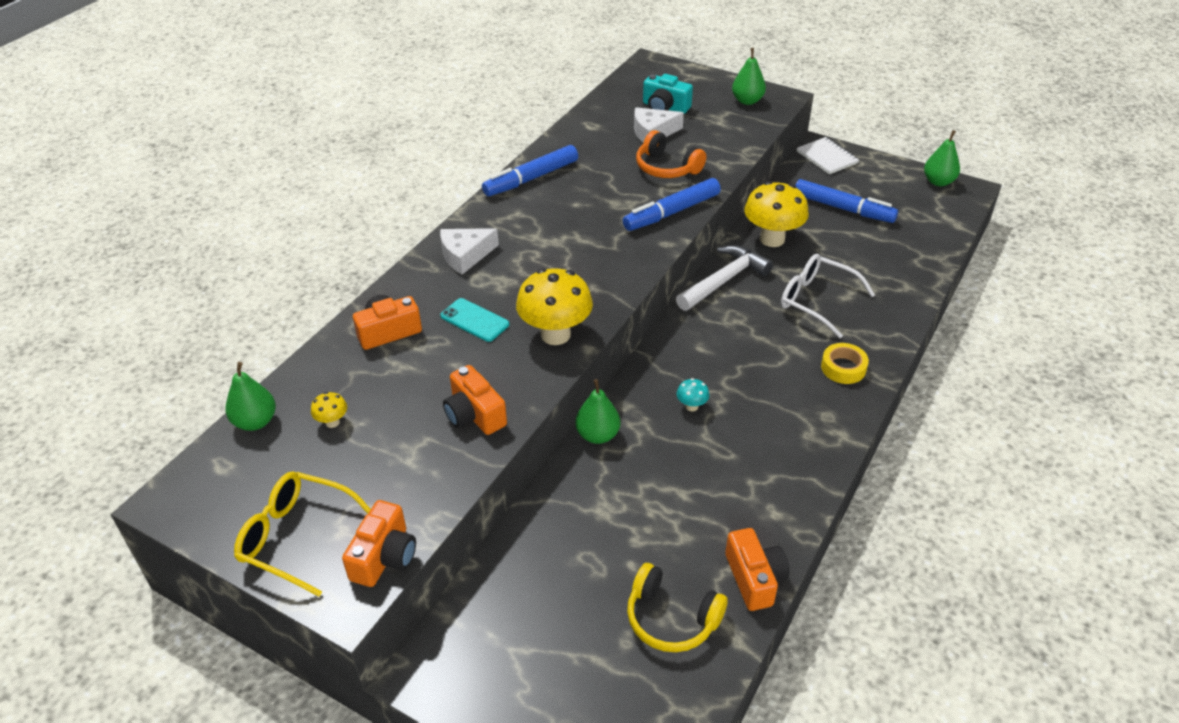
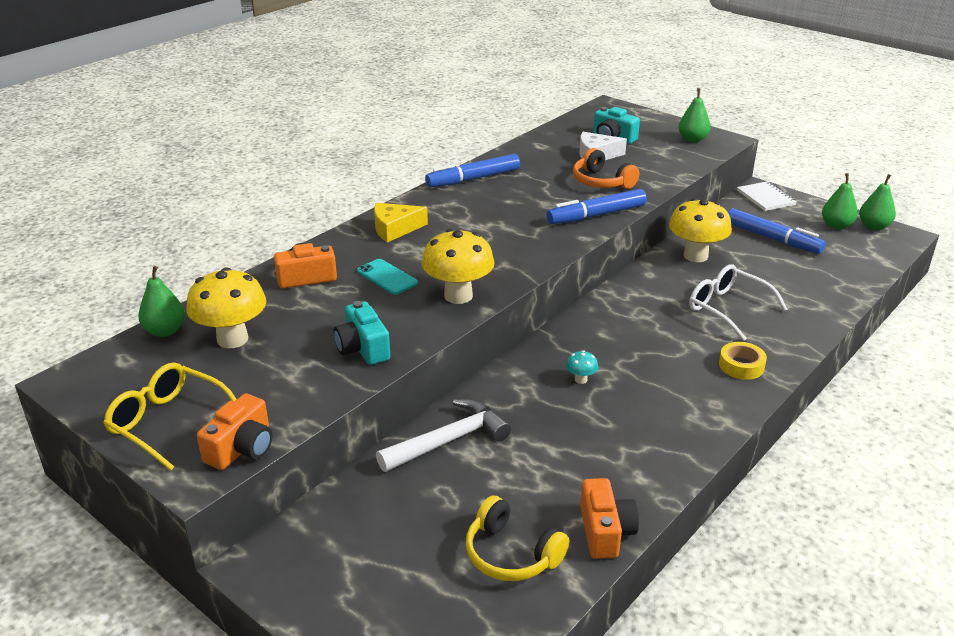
camera: 10 degrees right, 10 degrees down
(332, 422) = (232, 339): yellow mushroom -> yellow mushroom, size x2.29
(465, 255) = (395, 229): white cheese -> yellow cheese
(474, 415) = (362, 348): orange camera -> turquoise camera
(598, 435) = (483, 392): green pear -> green pear (836, 226)
(724, 280) = (640, 283): white hammer -> white hammer (448, 441)

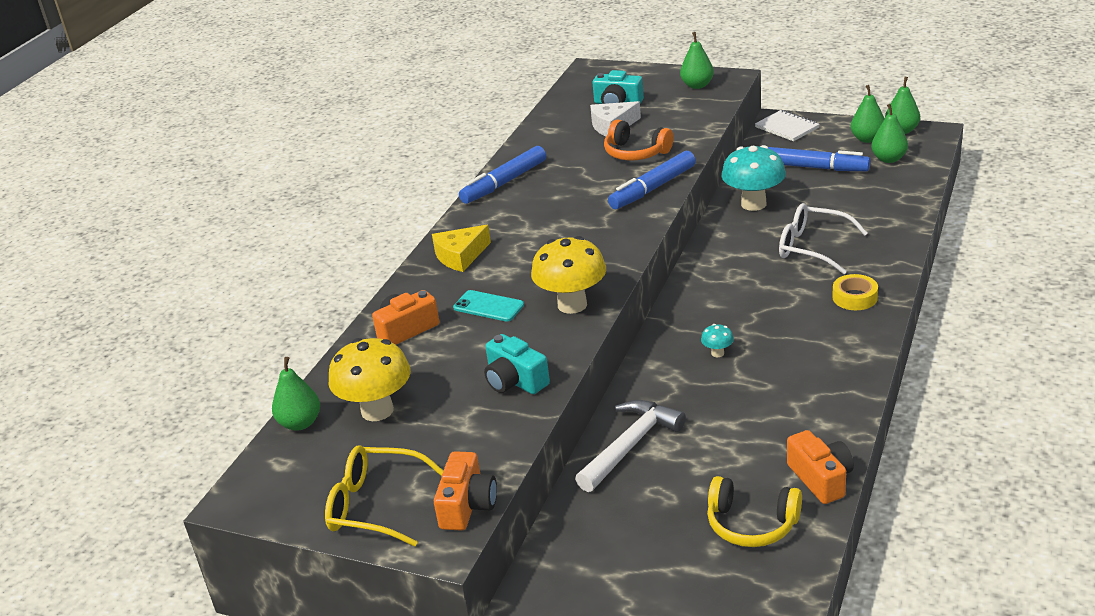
camera: 15 degrees left, 0 degrees up
(695, 256) = (753, 204): yellow mushroom -> turquoise mushroom
(847, 248) = (888, 159): none -> green pear

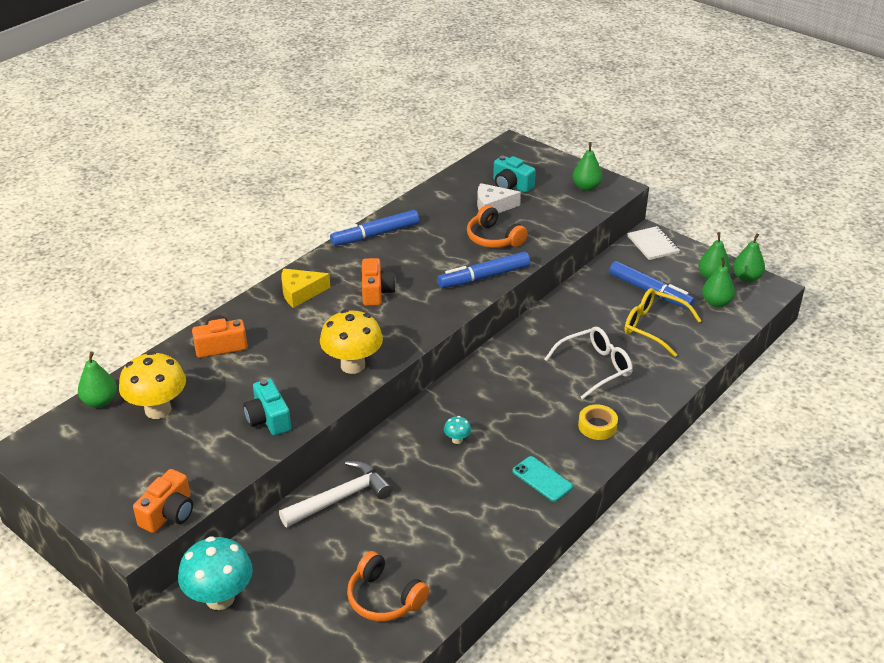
camera: 15 degrees right, 5 degrees up
(375, 505) = (107, 489): yellow glasses -> yellow glasses (653, 327)
(488, 306) = (292, 345): turquoise phone -> turquoise phone (542, 479)
(751, 524) = (384, 598): yellow headphones -> orange headphones
(753, 204) = (576, 311): turquoise mushroom -> turquoise mushroom (220, 598)
(812, 247) = (595, 367): white glasses -> white glasses turned 105 degrees clockwise
(821, 479) = (461, 579): orange camera -> orange camera (376, 292)

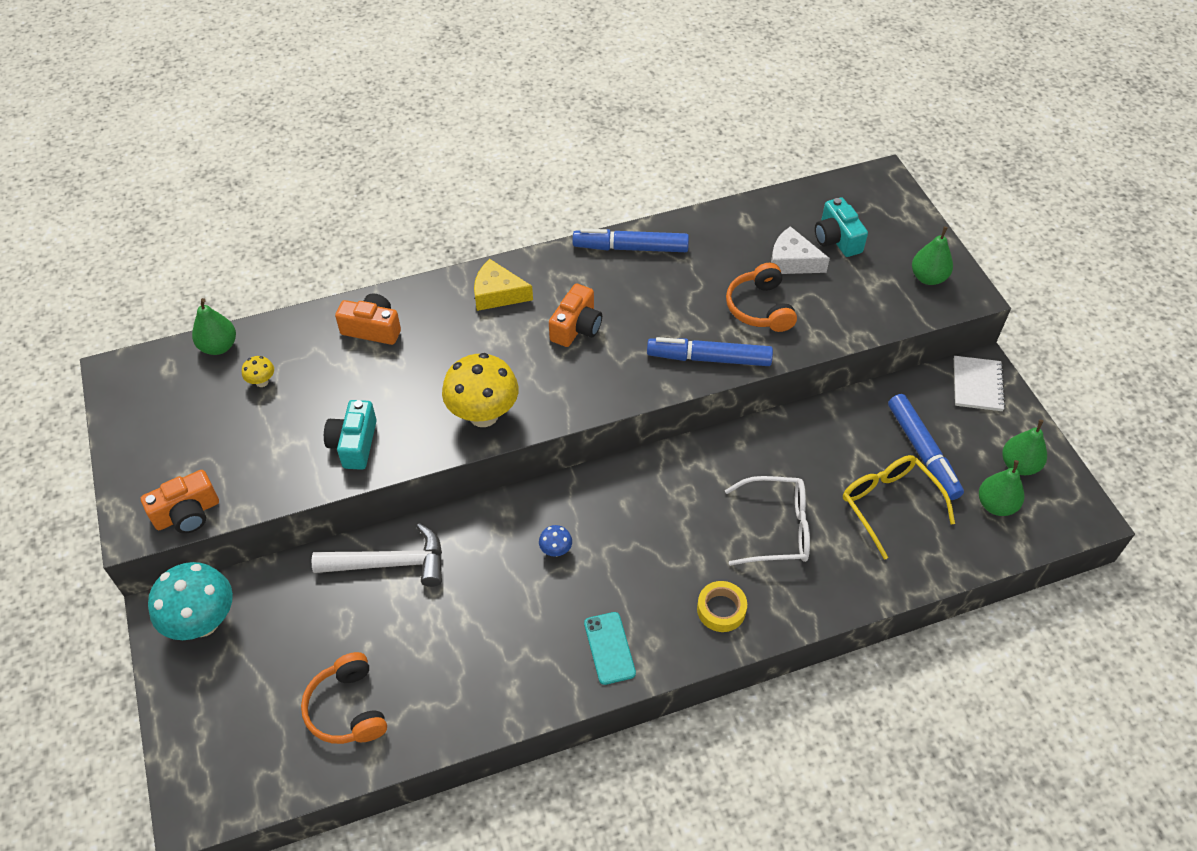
camera: 30 degrees right, 15 degrees up
(158, 410) = (262, 382): yellow mushroom -> yellow mushroom, size x0.44
(457, 440) = (556, 550): turquoise mushroom -> blue mushroom
(746, 278) = (1064, 486): green pear -> none

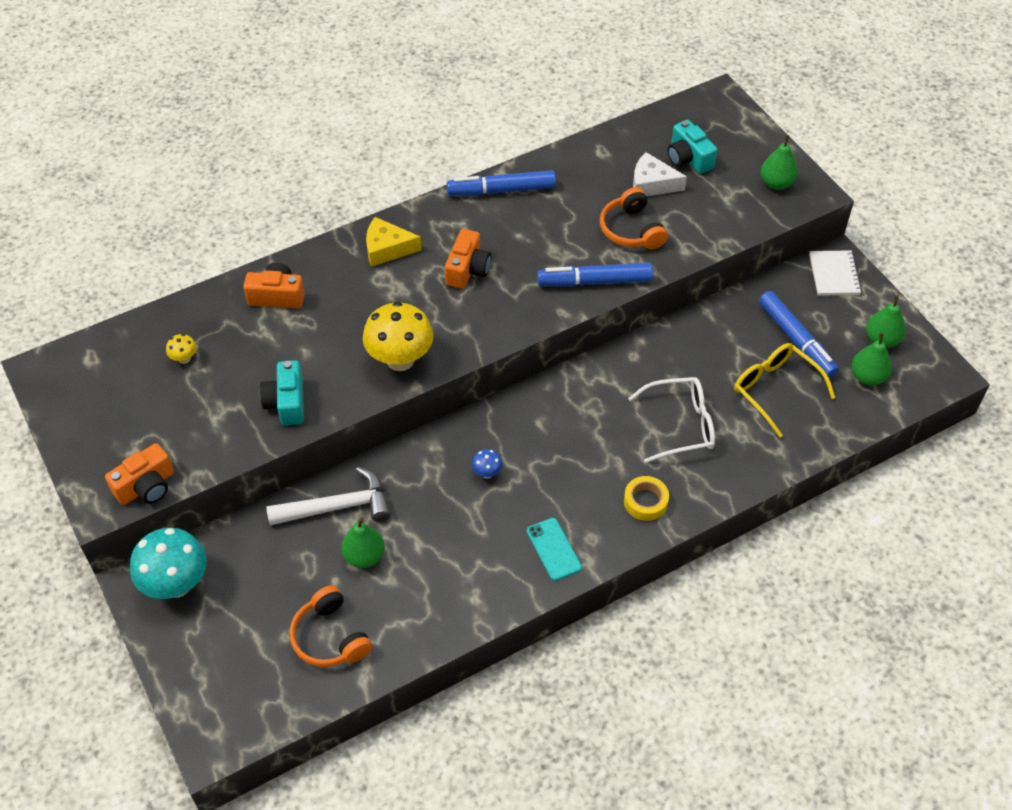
camera: 10 degrees left, 0 degrees up
(219, 346) = (134, 332): green pear -> green pear (364, 556)

